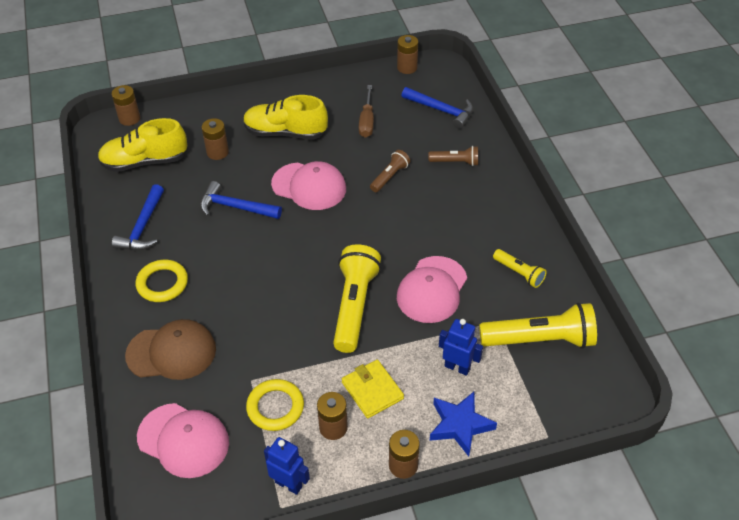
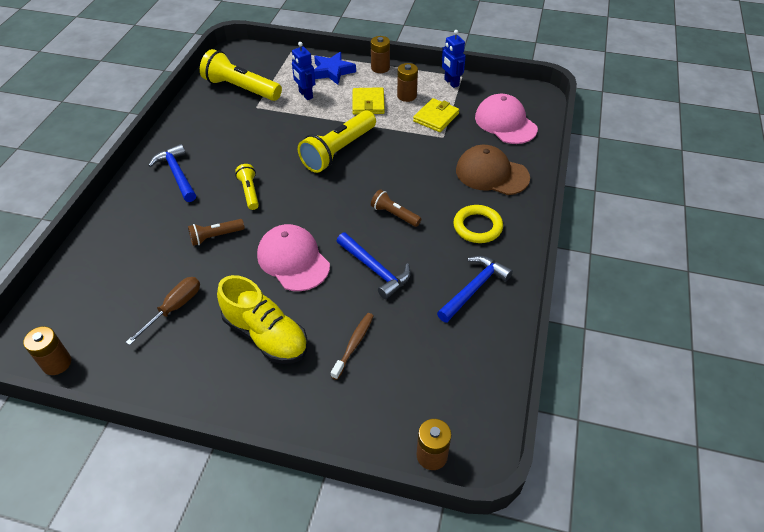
camera: 150 degrees left, 0 degrees up
(145, 161) = (440, 371): yellow shoe -> none
(217, 152) = (354, 344): brown battery -> brown toothbrush
(275, 407) = (436, 117): yellow ring -> yellow wallet
(432, 290) = (275, 139): pink cap -> none
(441, 110) = (93, 284): blue hammer -> blue hammer (177, 174)
(455, 162) = (147, 224): brown flashlight -> brown flashlight (394, 214)
(519, 273) = (207, 125): yellow flashlight -> yellow flashlight (249, 192)

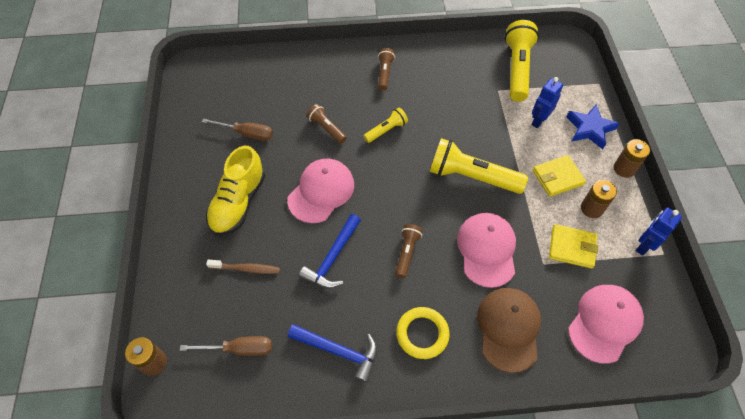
camera: 70 degrees right, 10 degrees up
(57, 363) = (183, 91): brown battery -> none
(177, 174) = (385, 73): blue hammer -> brown flashlight
(416, 164) = (487, 250): none -> pink cap
(444, 369) = (239, 349): none -> brown screwdriver

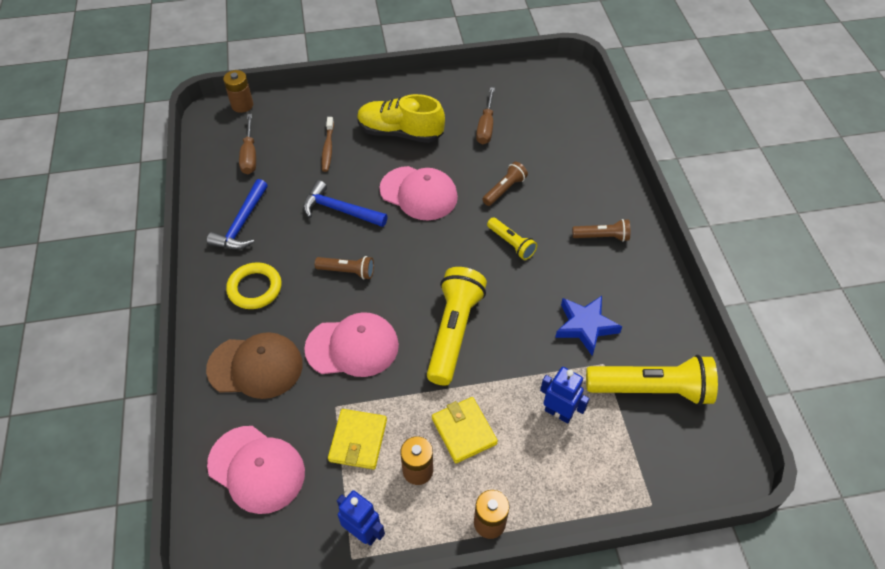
camera: 85 degrees right, 5 degrees down
(589, 129) = (555, 481): blue star -> blue star (585, 326)

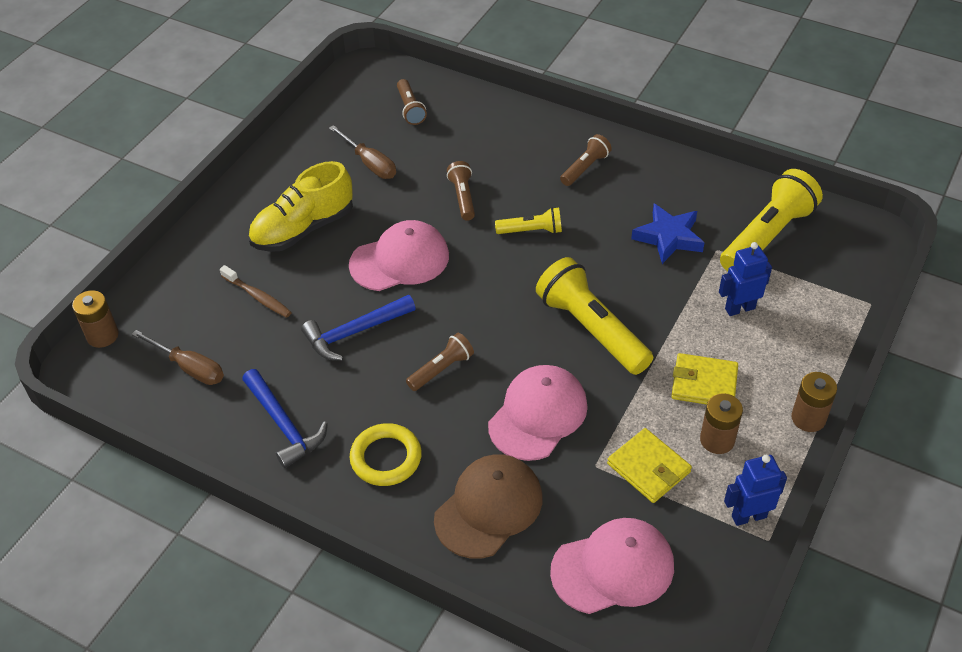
camera: 50 degrees left, 5 degrees down
(555, 114) = (410, 109): none -> brown flashlight

